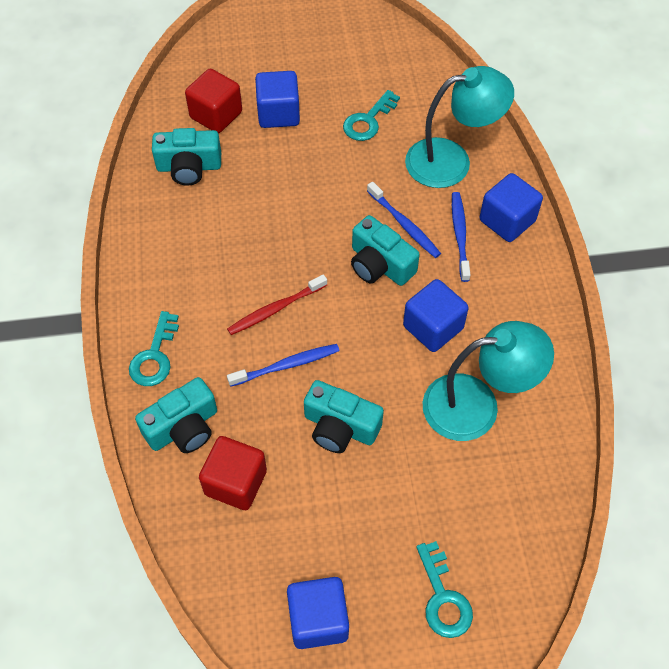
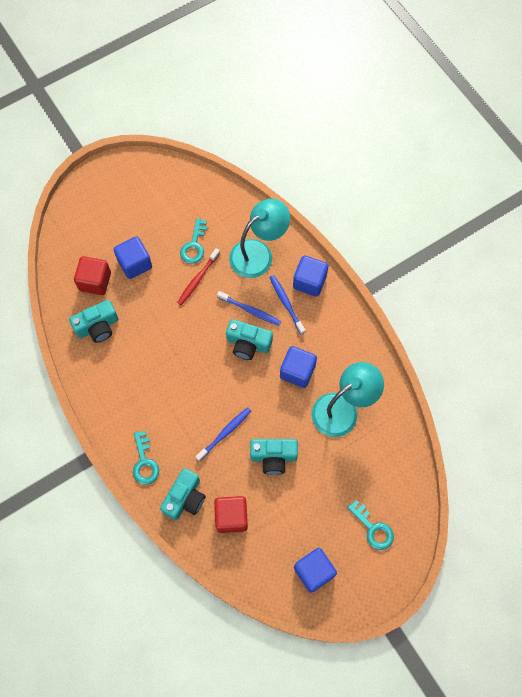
camera: 25 degrees left, 10 degrees up
(275, 309) = (200, 400): red toothbrush -> red toothbrush (197, 279)

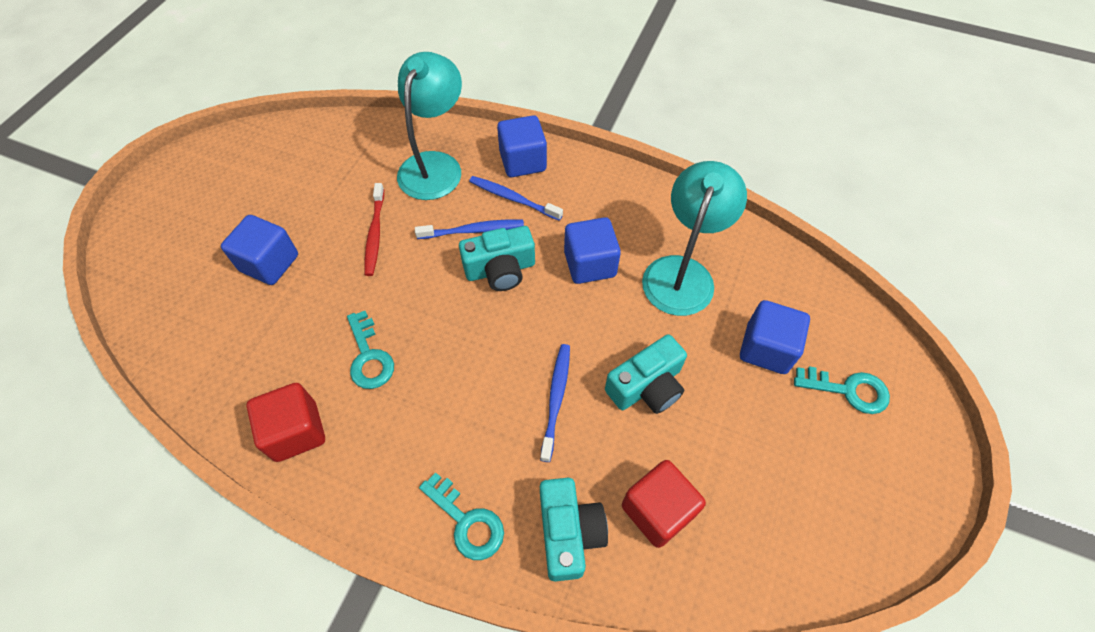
camera: 35 degrees left, 10 degrees down
(95, 281) = (220, 317): red cube -> red cube (296, 431)
(97, 327) = (261, 373): turquoise camera -> none
(194, 246) = (342, 200): turquoise key -> turquoise key (369, 357)
(314, 571) = (832, 504): blue cube -> blue cube (766, 349)

